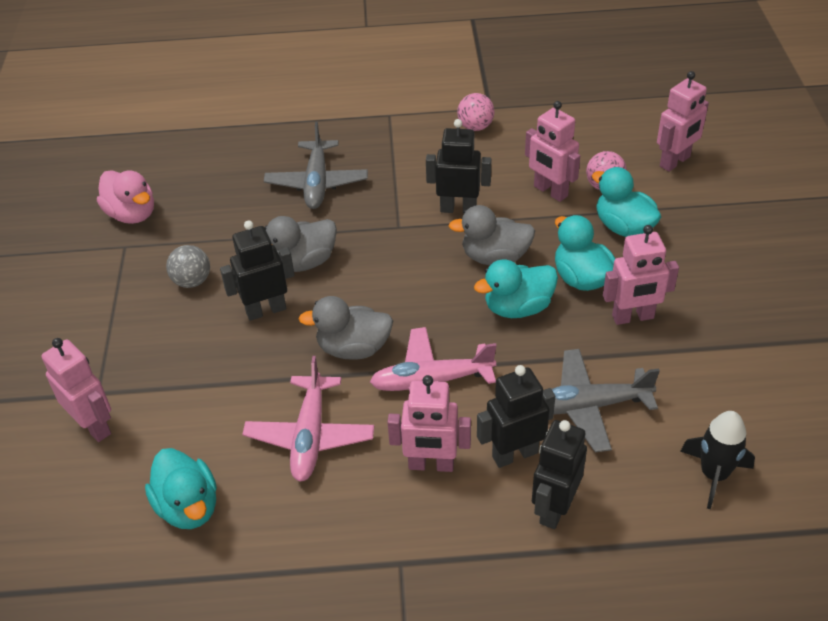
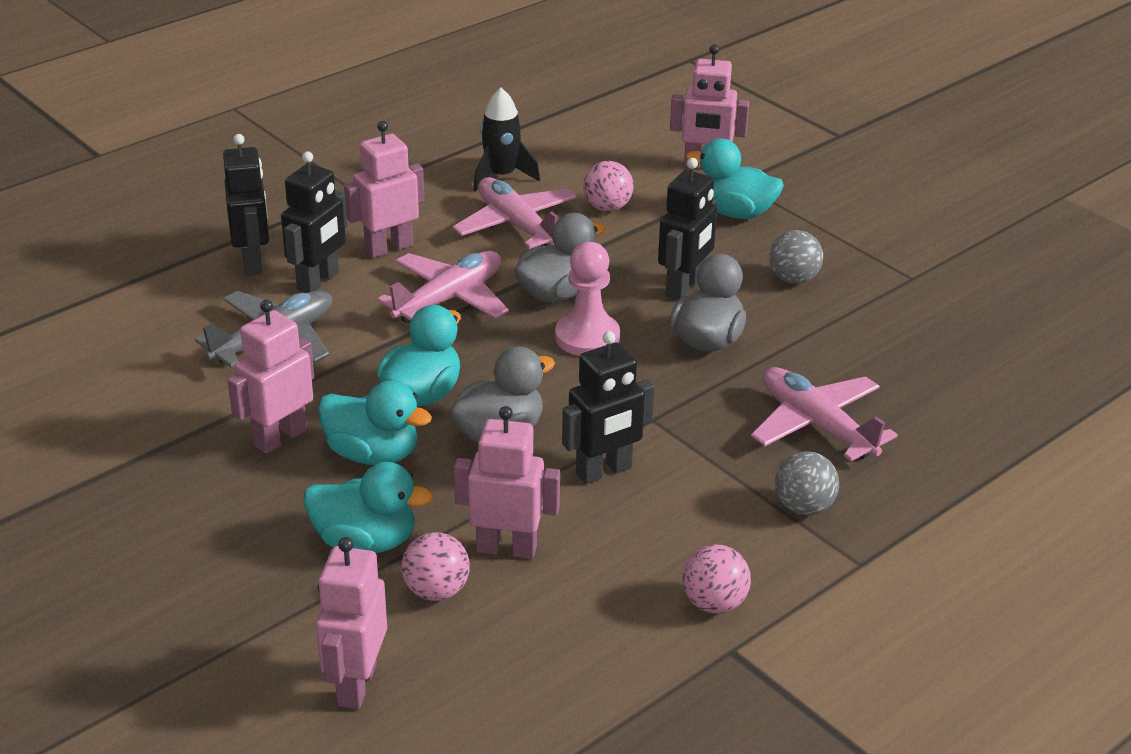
camera: 140 degrees right, 10 degrees down
(132, 214) = (960, 306): pink duck -> none
(188, 507) = (559, 158): turquoise duck -> turquoise duck (735, 212)
(223, 418) = (607, 207): none -> pink ball
(317, 183) = (816, 425): grey plane -> pink plane
(373, 301) = (587, 337): none -> pink pawn
(380, 148) = (803, 507): none -> grey ball
(714, 475) = (113, 337): black rocket -> black rocket (501, 176)

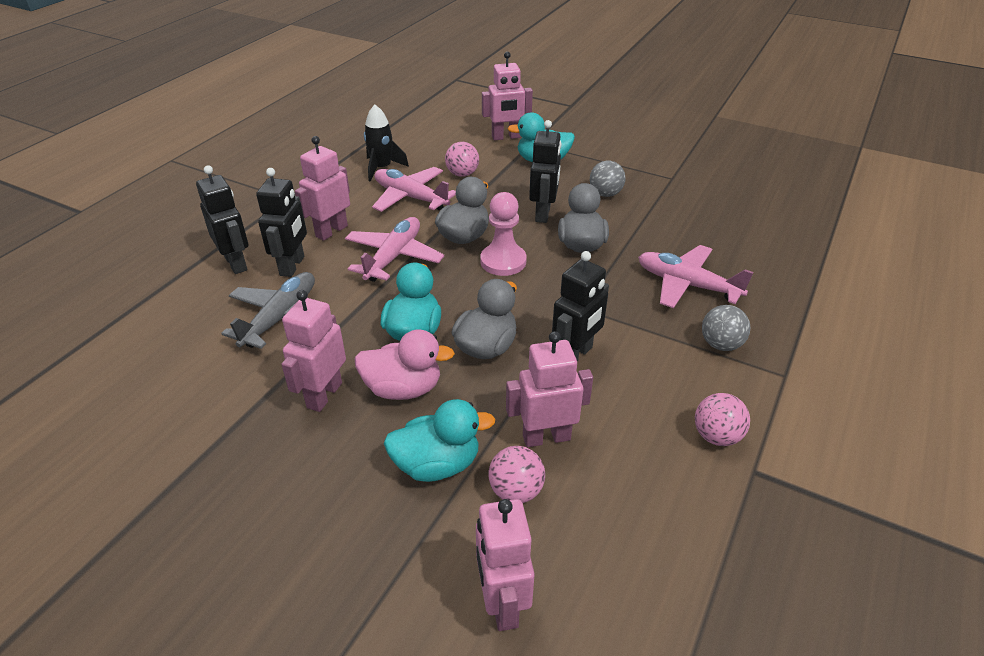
camera: 20 degrees left, 5 degrees up
(373, 454) = (403, 388): turquoise duck -> pink duck

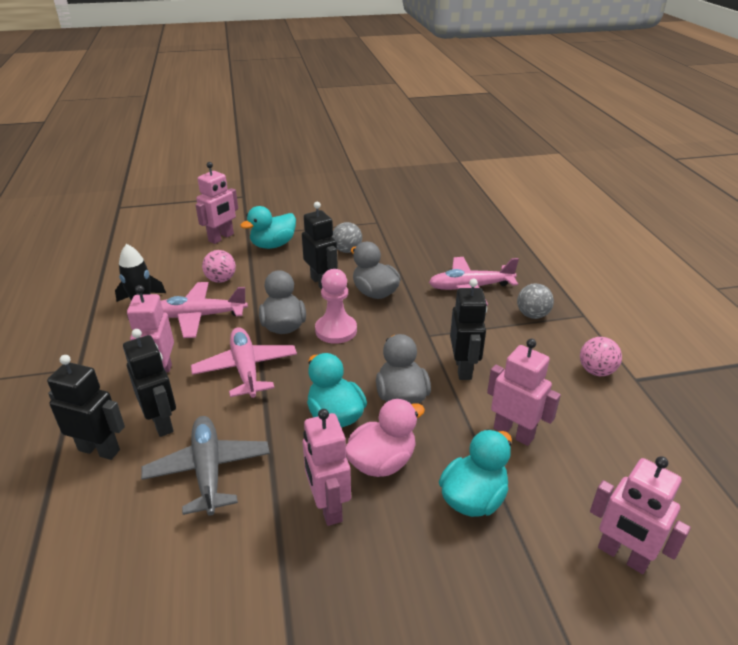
camera: 40 degrees left, 5 degrees down
(516, 491) = (541, 480): pink ball -> none
(546, 437) = (513, 433): pink robot -> pink robot turned 90 degrees clockwise

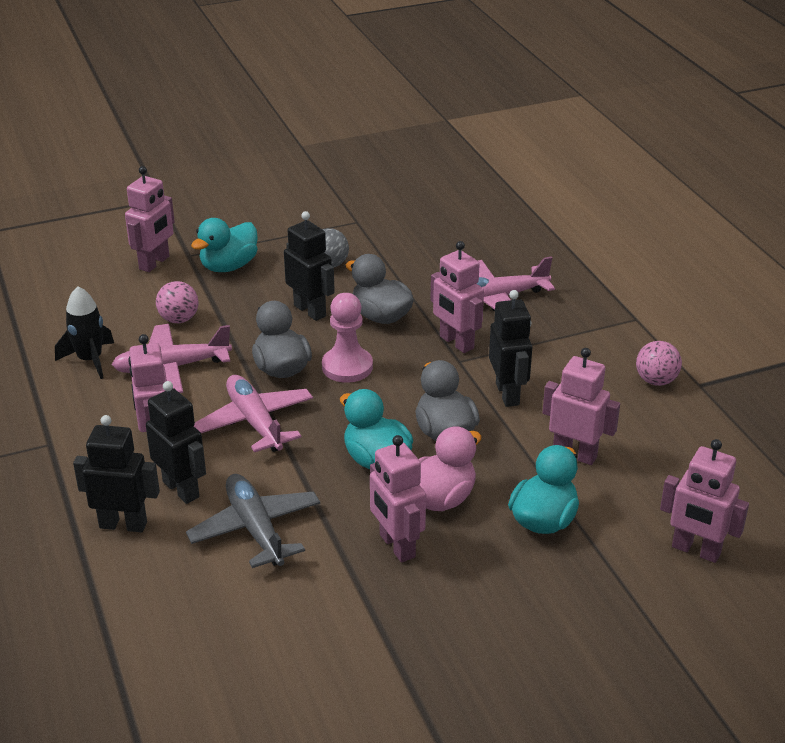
camera: 10 degrees left, 0 degrees up
(429, 320) = (456, 343): none -> pink robot
(532, 315) = (576, 325): grey ball -> none

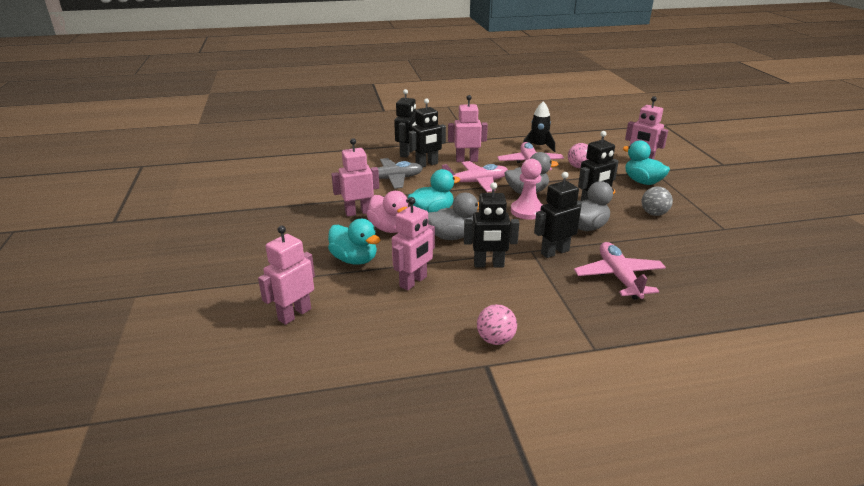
camera: 100 degrees right, 5 degrees down
(456, 343) = (554, 252): pink robot -> black robot

